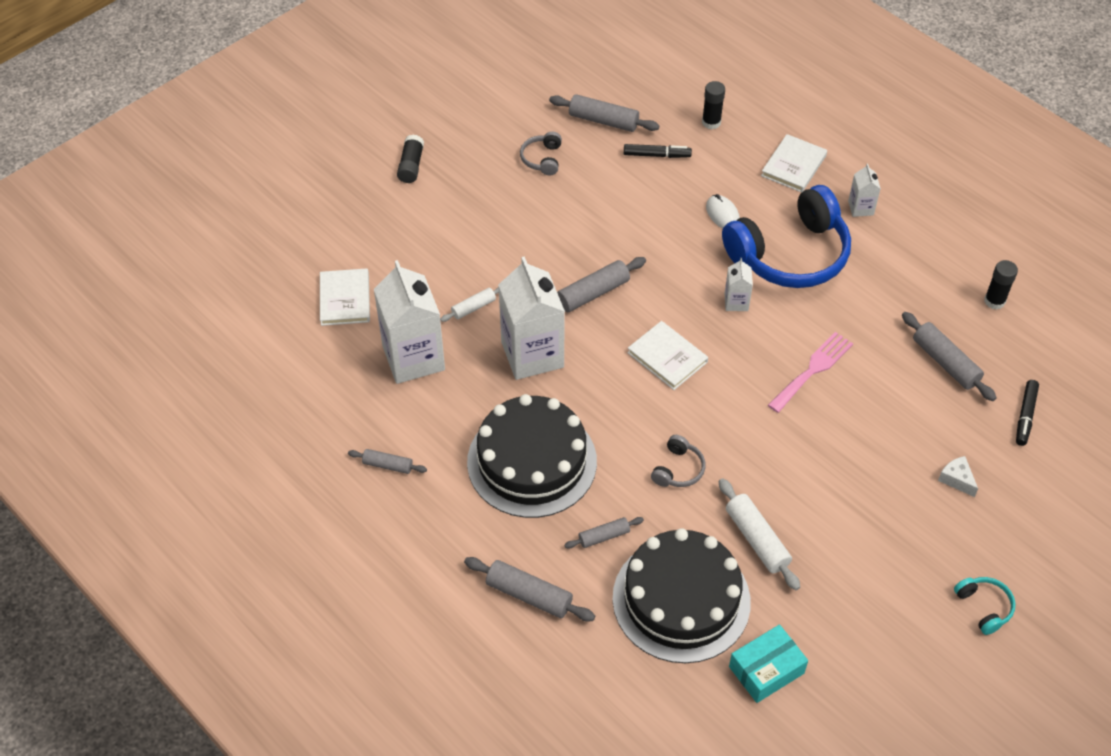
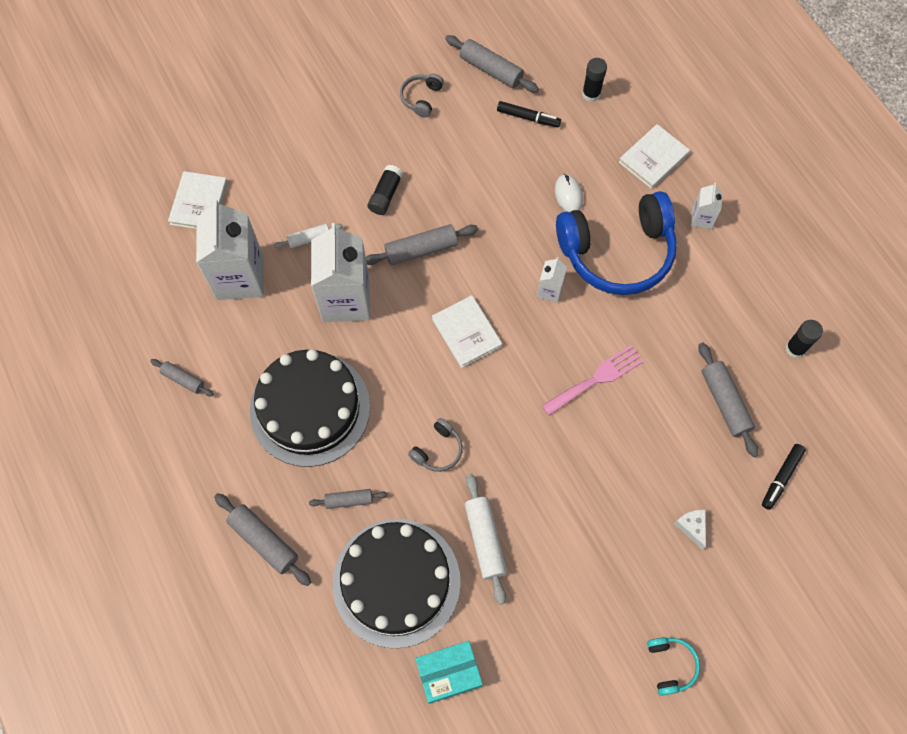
camera: 15 degrees right, 15 degrees up
(411, 166) = (301, 78): black glue stick -> black glue stick (385, 195)

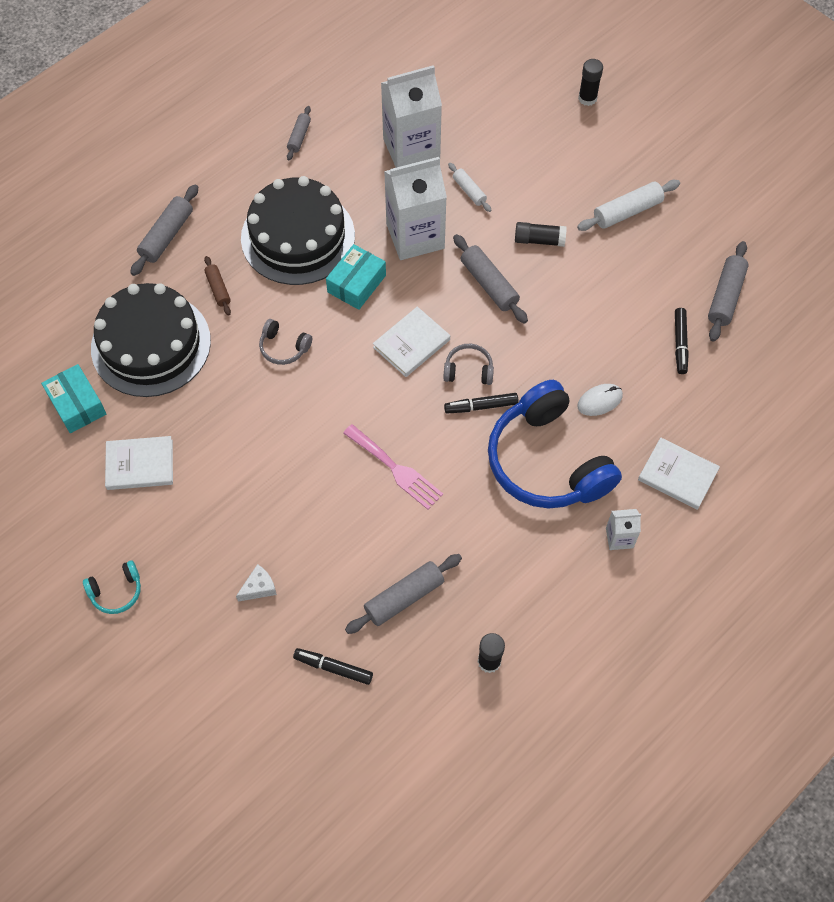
camera: 75 degrees right, 5 degrees down
(199, 203) = (476, 98): white book -> white book (140, 465)
(349, 500) = (218, 289): grey rolling pin -> brown rolling pin
(384, 365) = (356, 284): none -> turquoise box
(421, 98) = (664, 243): grey headphones -> grey headphones (468, 370)
(485, 540) = (205, 406): white rolling pin -> white rolling pin (627, 211)
(549, 290) = (481, 406): white carton -> black marker
(591, 94) = (736, 397): black glue stick -> black glue stick (587, 98)

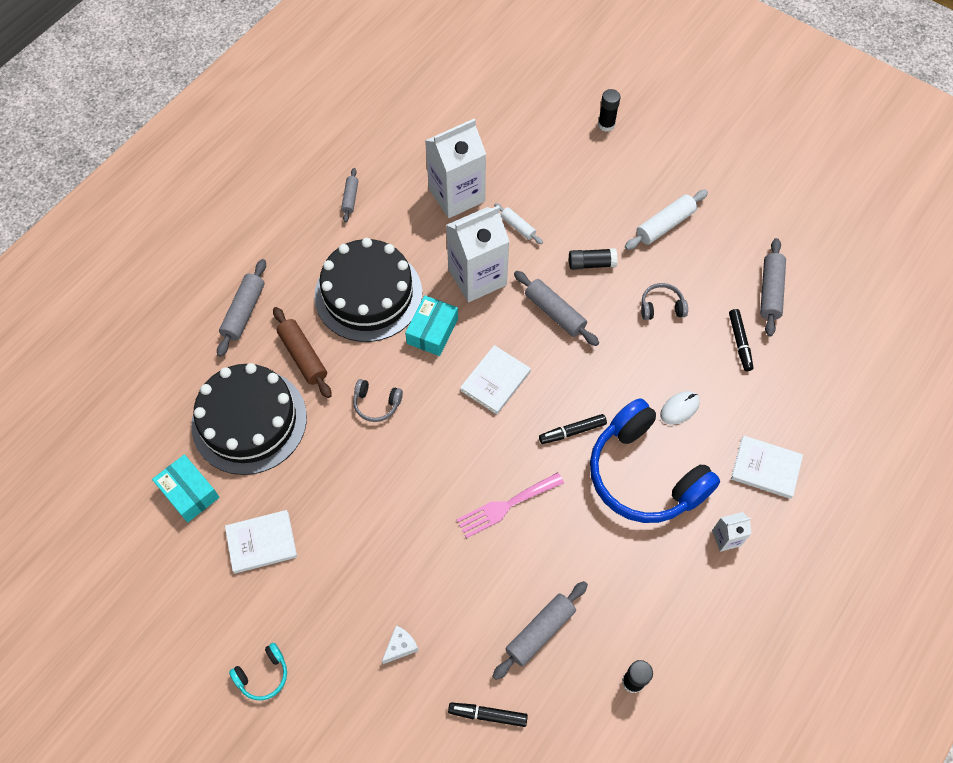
camera: 10 degrees left, 0 degrees up
(218, 289) = (303, 356): brown rolling pin -> brown rolling pin, size x1.66
(395, 469) = (506, 506): pink fork -> pink fork turned 120 degrees clockwise
(468, 370) = (553, 398): grey headphones -> grey headphones (661, 307)

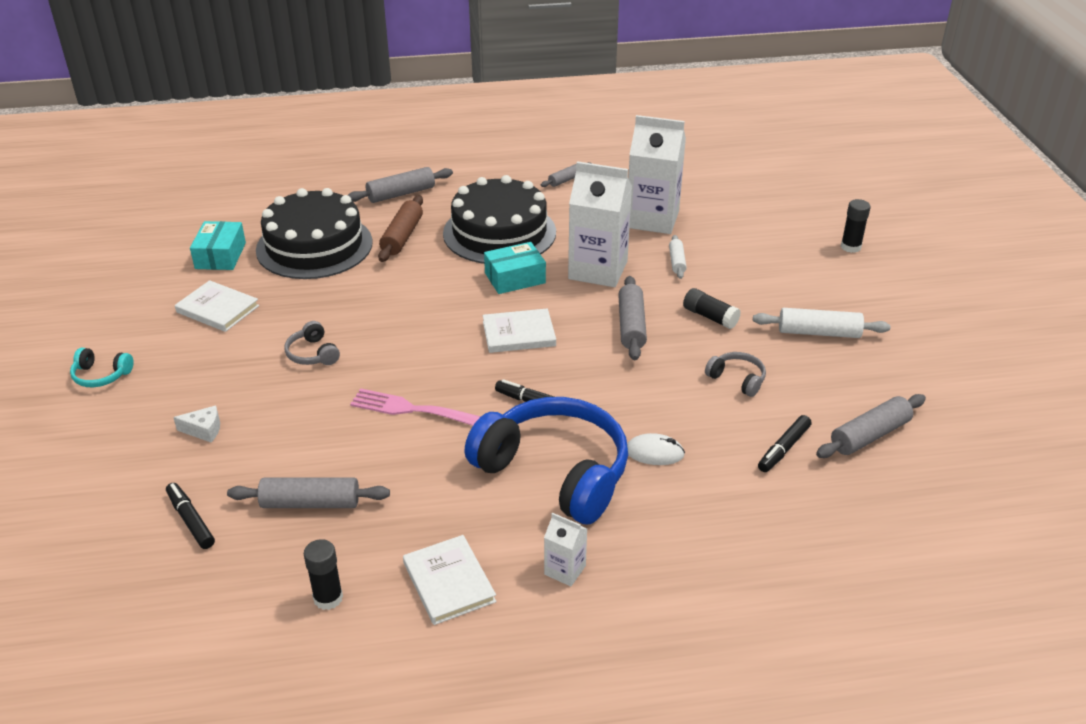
camera: 45 degrees right, 25 degrees down
(376, 404) = (410, 290): grey headphones -> grey headphones (312, 354)
(644, 474) = (554, 472): blue headphones -> blue headphones turned 120 degrees clockwise
(765, 468) = (680, 551): white book -> white book (448, 582)

